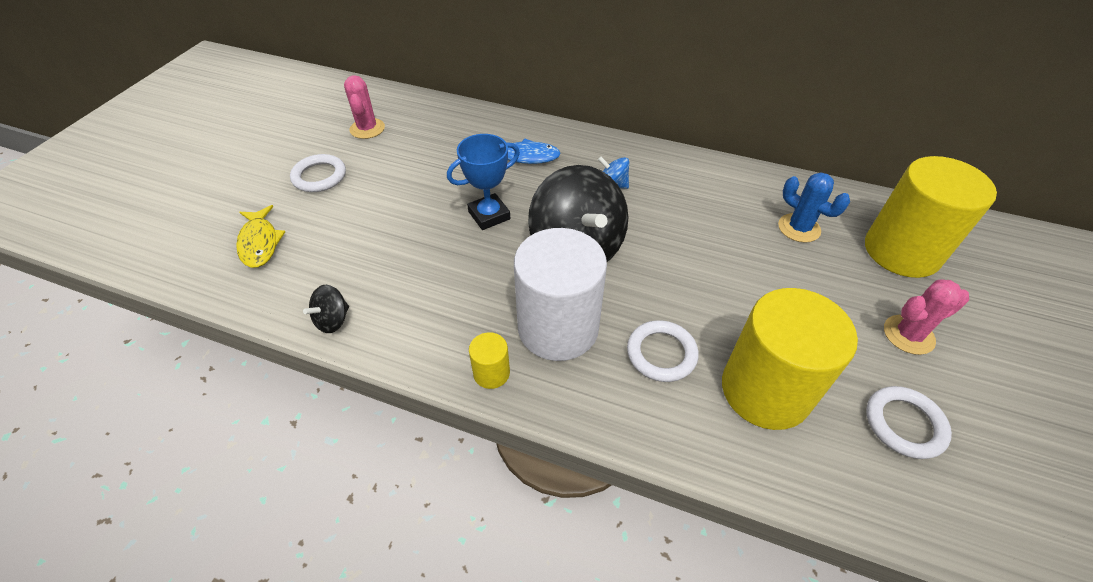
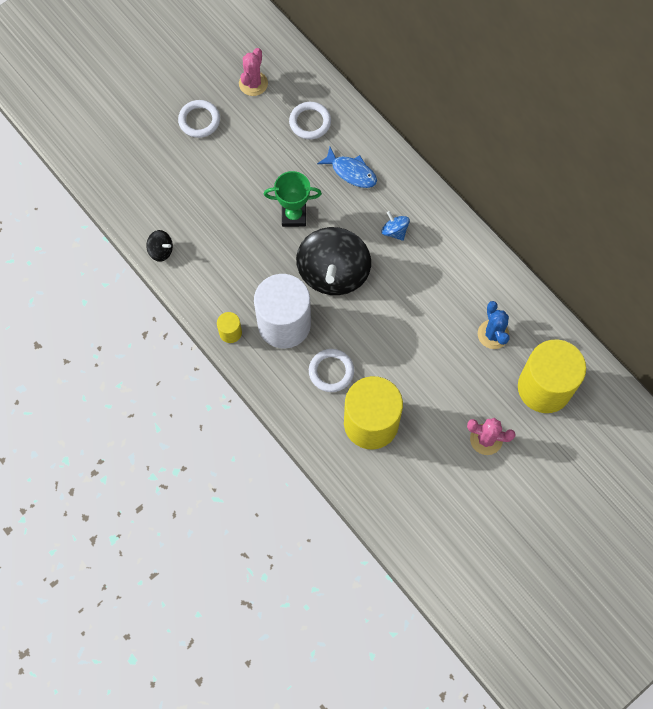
camera: 30 degrees right, 20 degrees up
(260, 243) = (140, 166): yellow fish -> none
(333, 320) = (161, 251): black spinning top -> black spinning top turned 135 degrees counterclockwise
(489, 215) = (294, 216): blue trophy -> green trophy
(904, 424) = (429, 481): white ring -> white ring (310, 122)

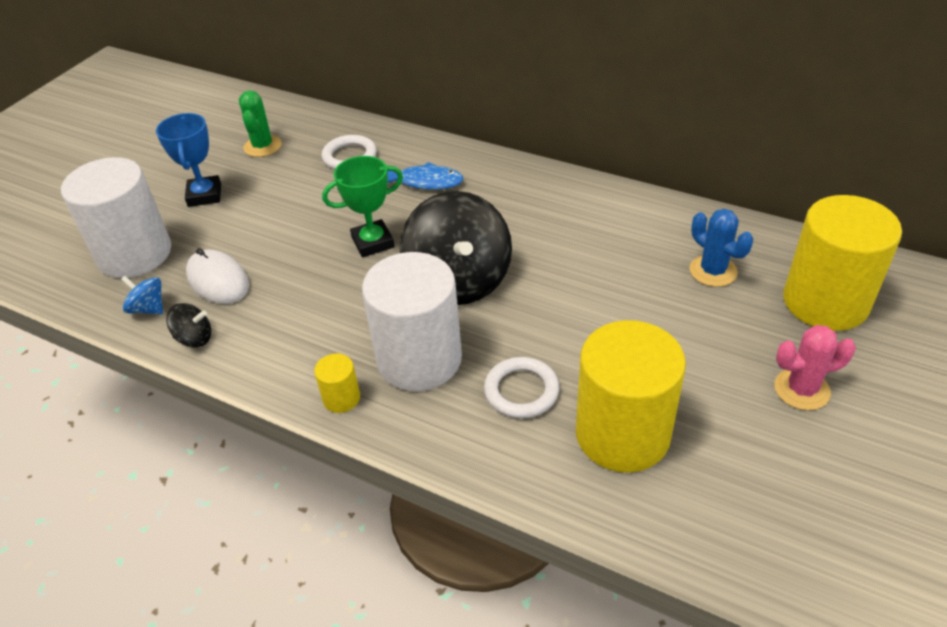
camera: 20 degrees left, 25 degrees down
(141, 160) = (135, 254): none -> white cylinder
(187, 207) = (218, 280): none -> white mouse
(199, 120) = (204, 195): white ring -> blue trophy
(253, 83) = (262, 146): pink cactus -> green cactus
(394, 231) = (514, 216): blue spinning top -> blue spinning top (148, 308)

